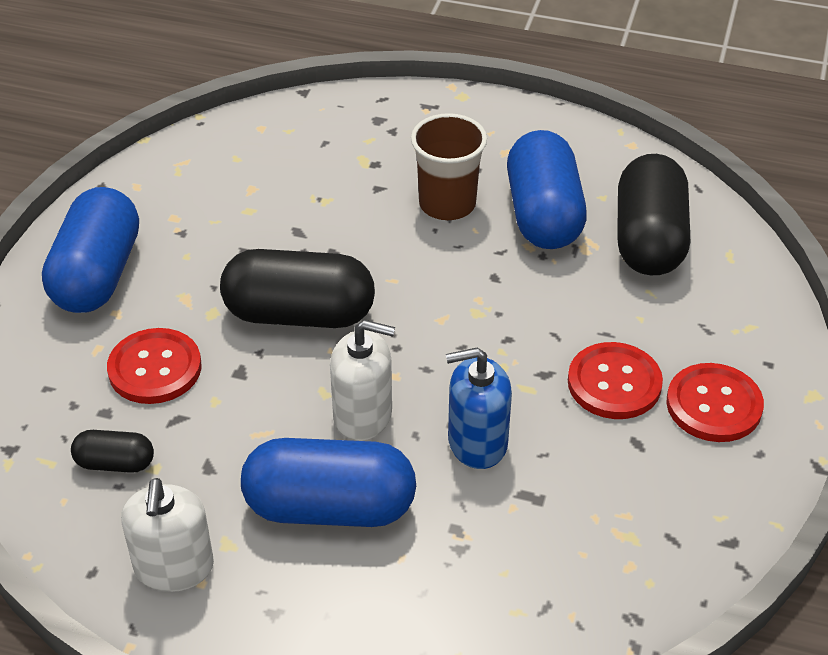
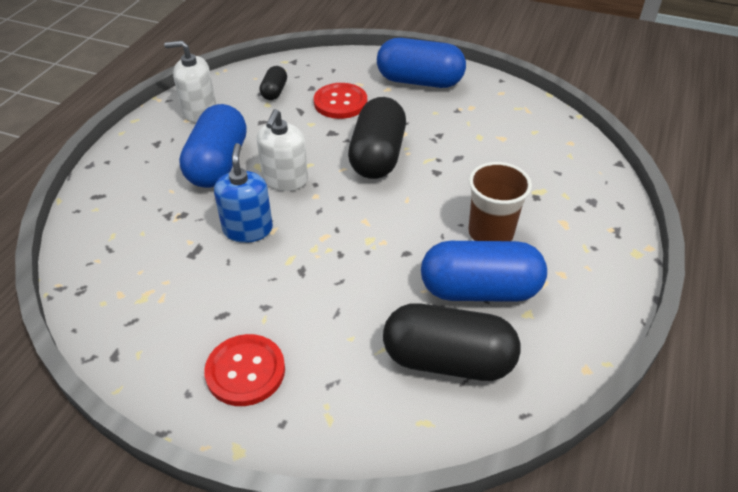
camera: 95 degrees right, 0 degrees up
(614, 383) = (283, 309): red button -> none

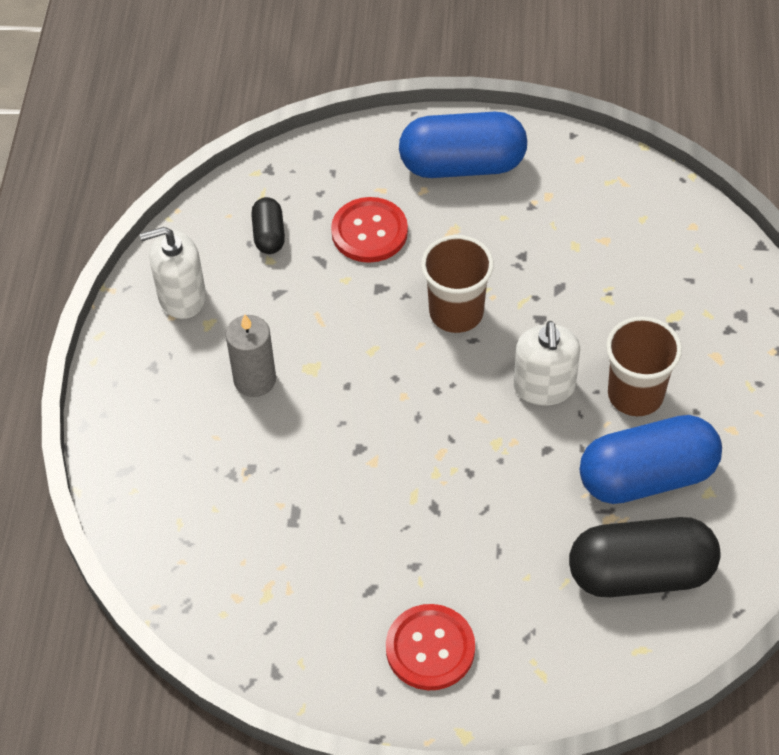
camera: 15 degrees left, 10 degrees up
(218, 164) = (255, 380): blue capsule -> grey candle
(248, 229) = (343, 468): blue soap dispenser -> none
(285, 180) = (354, 382): white soap dispenser -> white soap dispenser (544, 386)
(377, 156) = (456, 312): black capsule -> brown cup

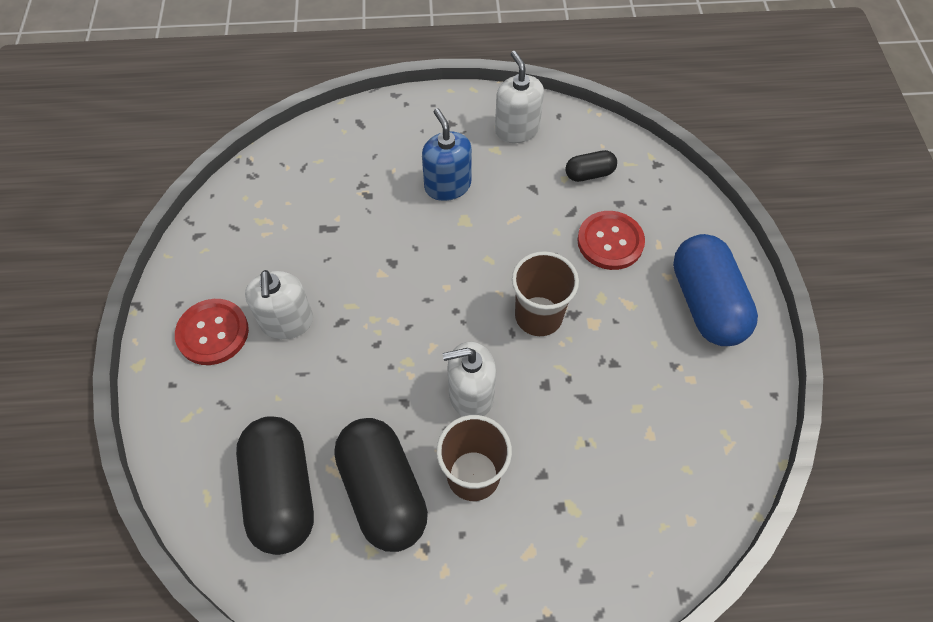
camera: 80 degrees right, 5 degrees up
(255, 380) = (447, 185): grey candle -> blue soap dispenser
(426, 565) = (287, 322): none -> white soap dispenser
(647, 477) = (383, 491): blue capsule -> black capsule

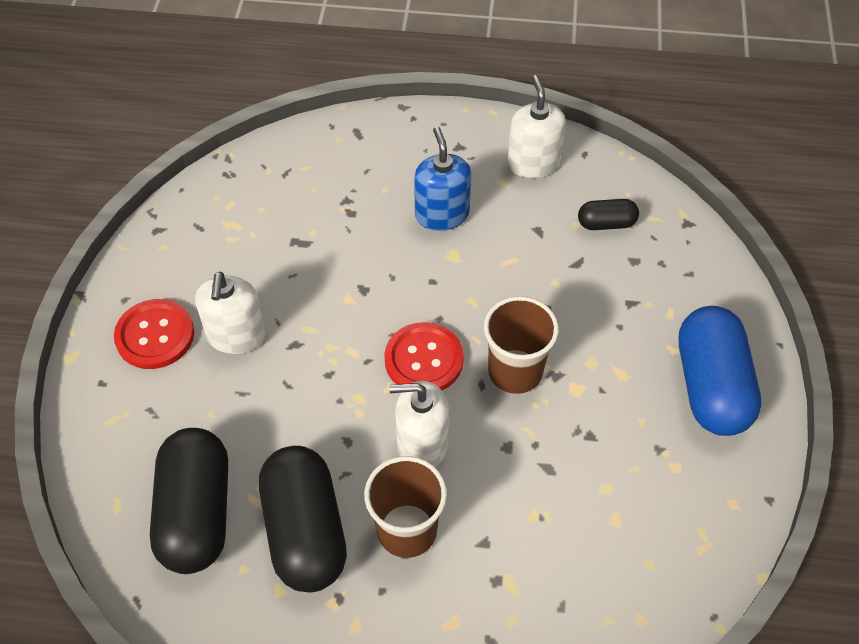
camera: 10 degrees right, 5 degrees down
(610, 241) = (614, 302): red button -> red button (424, 360)

